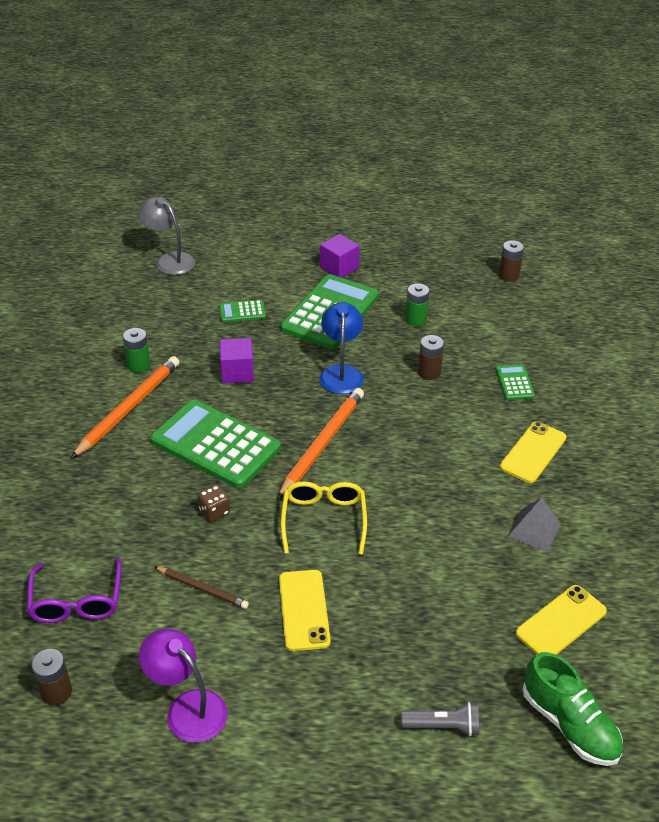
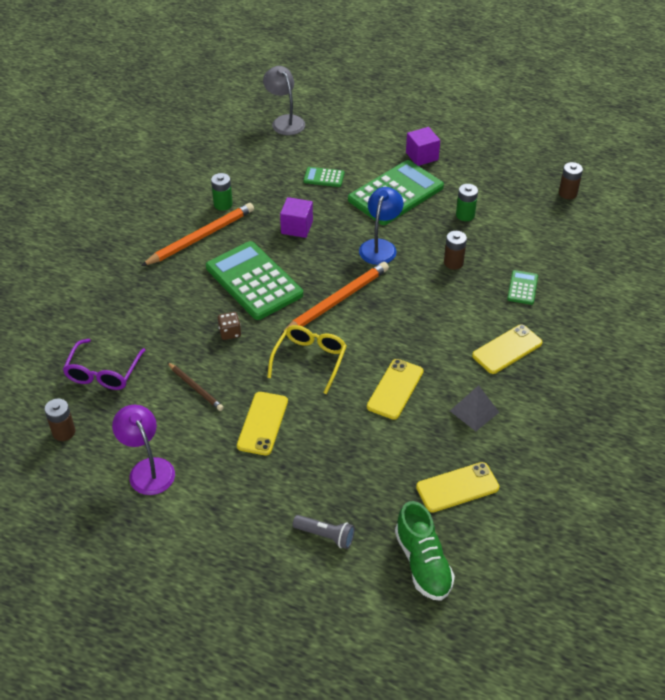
camera: 20 degrees right, 5 degrees up
(436, 528) = (395, 389): none -> yellow phone

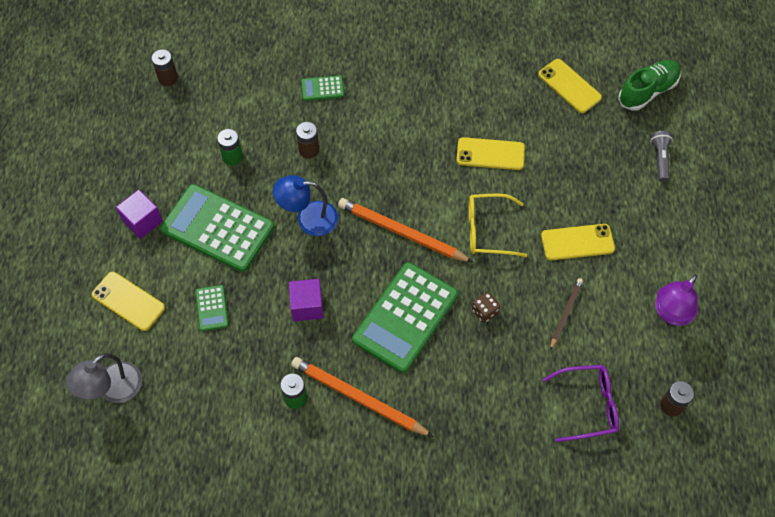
camera: 110 degrees left, 15 degrees up
(474, 411) = (487, 92): grey pyramid -> none
(507, 349) = (406, 84): yellow phone -> yellow phone (128, 301)

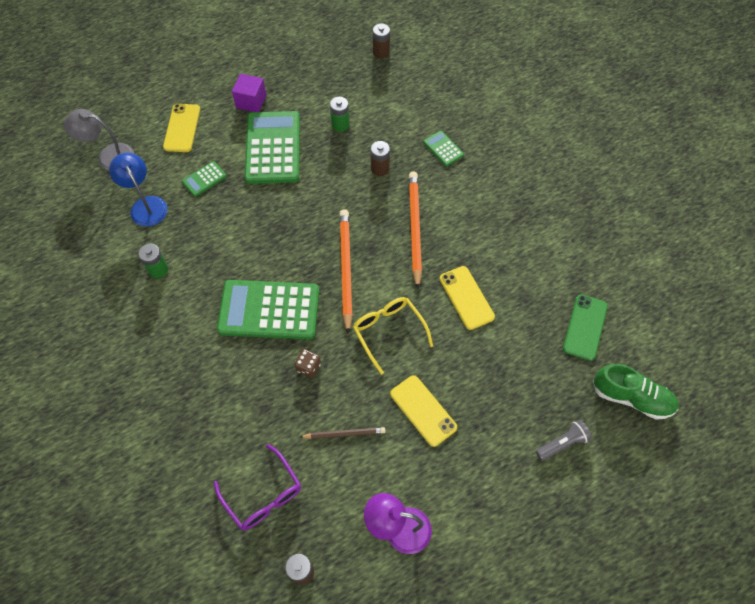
camera: 60 degrees right, 0 degrees up
(307, 306) = (240, 238): purple cube -> none
(308, 218) = (318, 200): blue lamp -> blue lamp (146, 205)
(359, 398) = (180, 313): orange pencil -> orange pencil (415, 229)
(569, 86) = (585, 327): yellow phone -> green phone

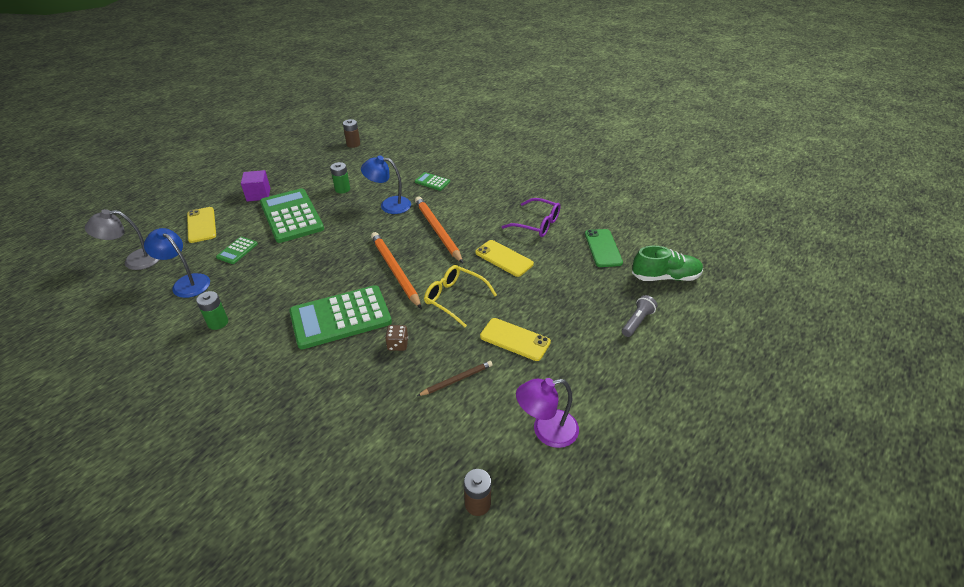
camera: 25 degrees left, 20 degrees down
(263, 495) = (405, 455): purple glasses -> purple glasses (537, 224)
(380, 168) = (389, 205): brown battery -> blue lamp

